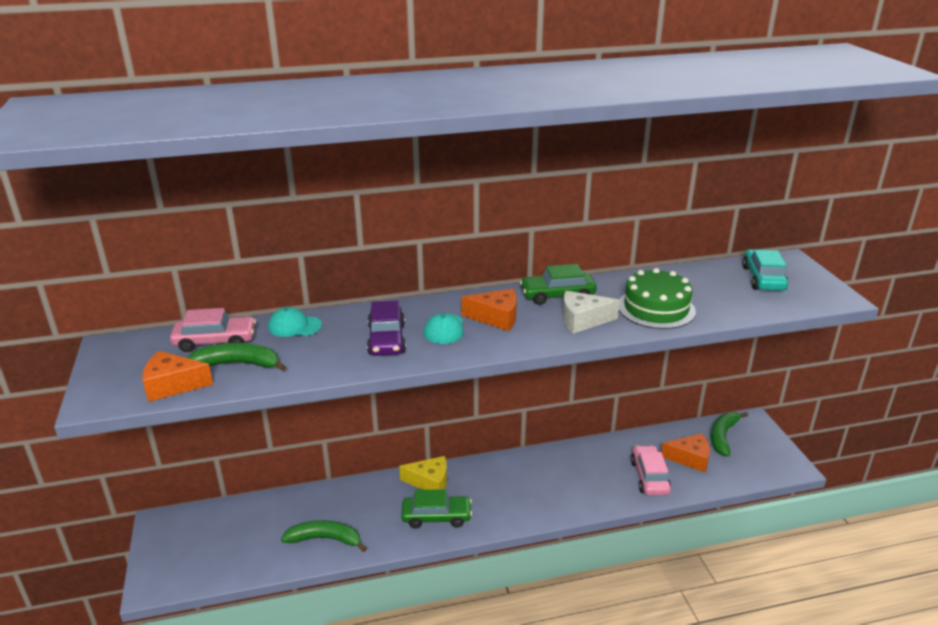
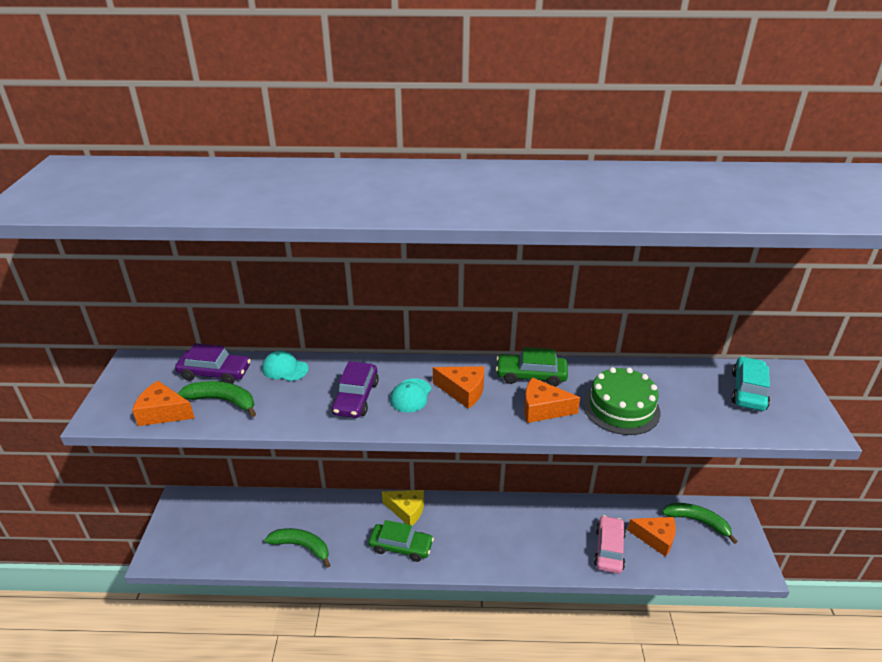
camera: 15 degrees right, 5 degrees up
(215, 341) = (215, 373): pink car -> purple car
(582, 320) = (543, 409): white cheese -> orange cheese
(723, 436) = (697, 521): green banana -> green banana turned 75 degrees clockwise

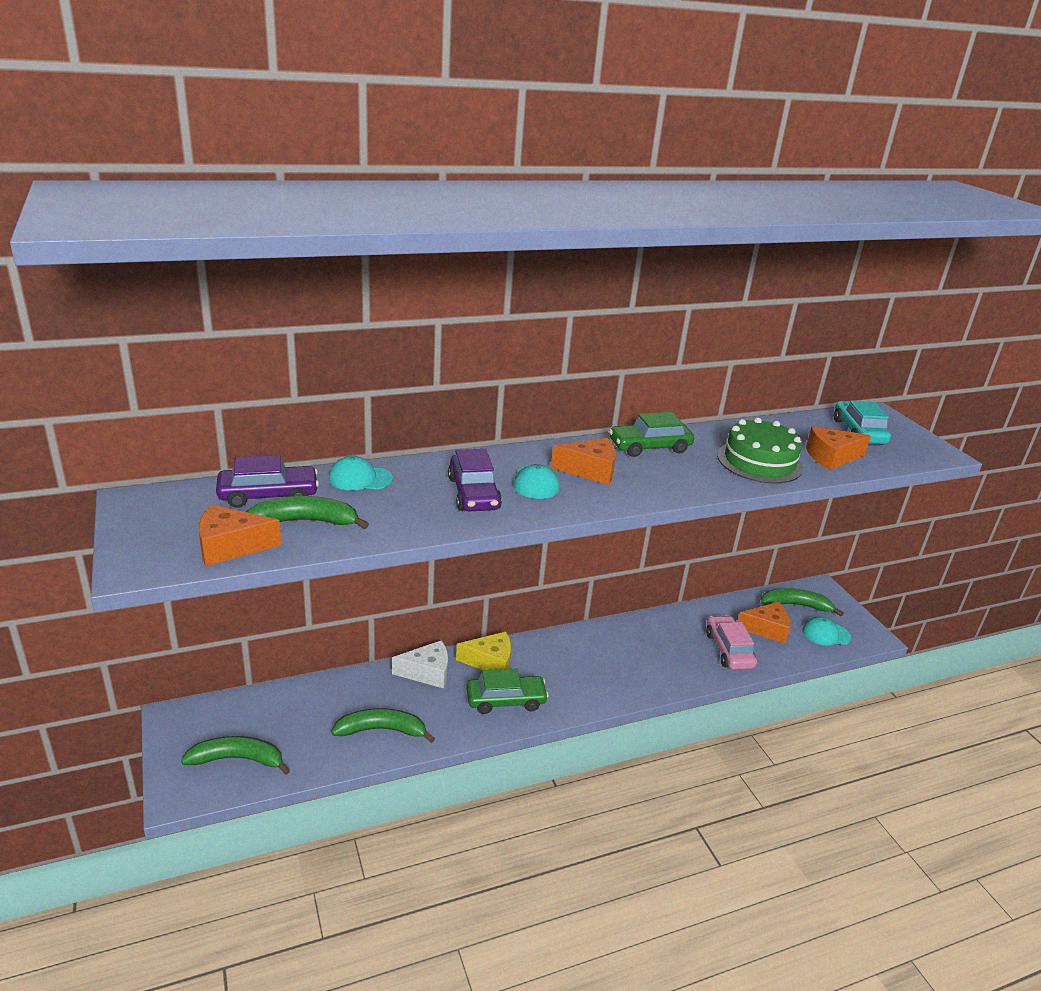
camera: 25 degrees left, 5 degrees down
(201, 542) = (238, 759): none -> green banana
(357, 508) = (427, 672): none -> white cheese
(543, 409) = (685, 474): orange cheese -> orange cheese (831, 457)
(711, 557) = (826, 634): none -> turquoise cap

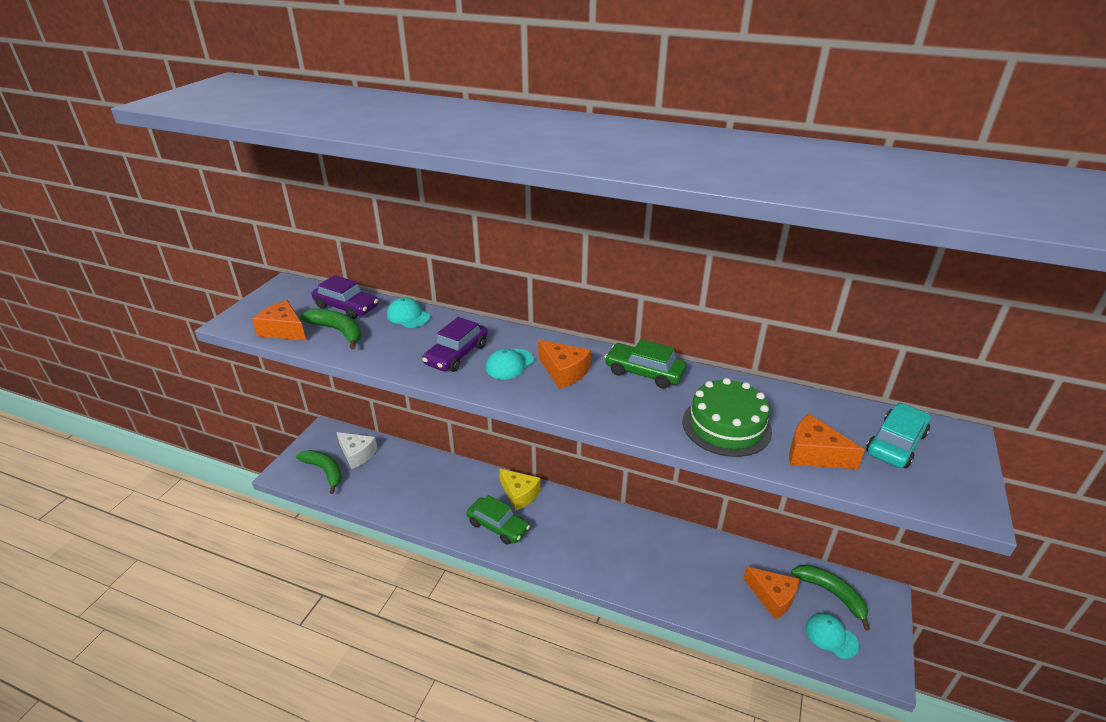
camera: 45 degrees right, 5 degrees up
(381, 730) = (407, 499): green banana -> none
(427, 672) = (473, 479): white cheese -> white cheese (357, 454)
(729, 650) = (713, 592): pink car -> none

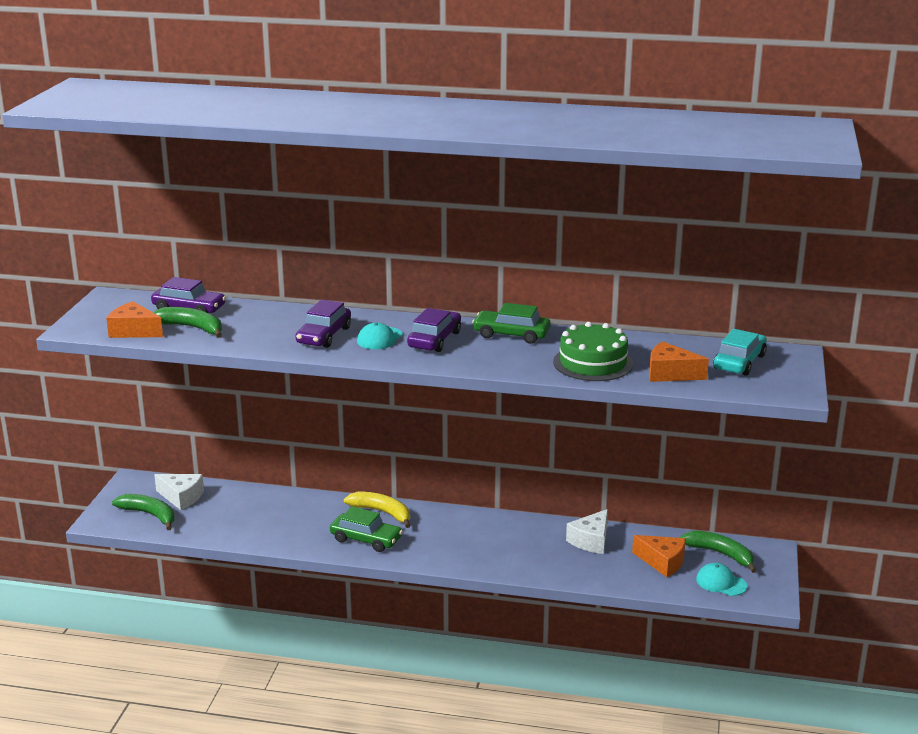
camera: 10 degrees left, 10 degrees down
(408, 316) = (259, 311): turquoise cap -> none
(519, 494) = (382, 512): yellow cheese -> yellow banana
(564, 372) = (434, 340): orange cheese -> purple car
(704, 557) = (591, 541): none -> white cheese

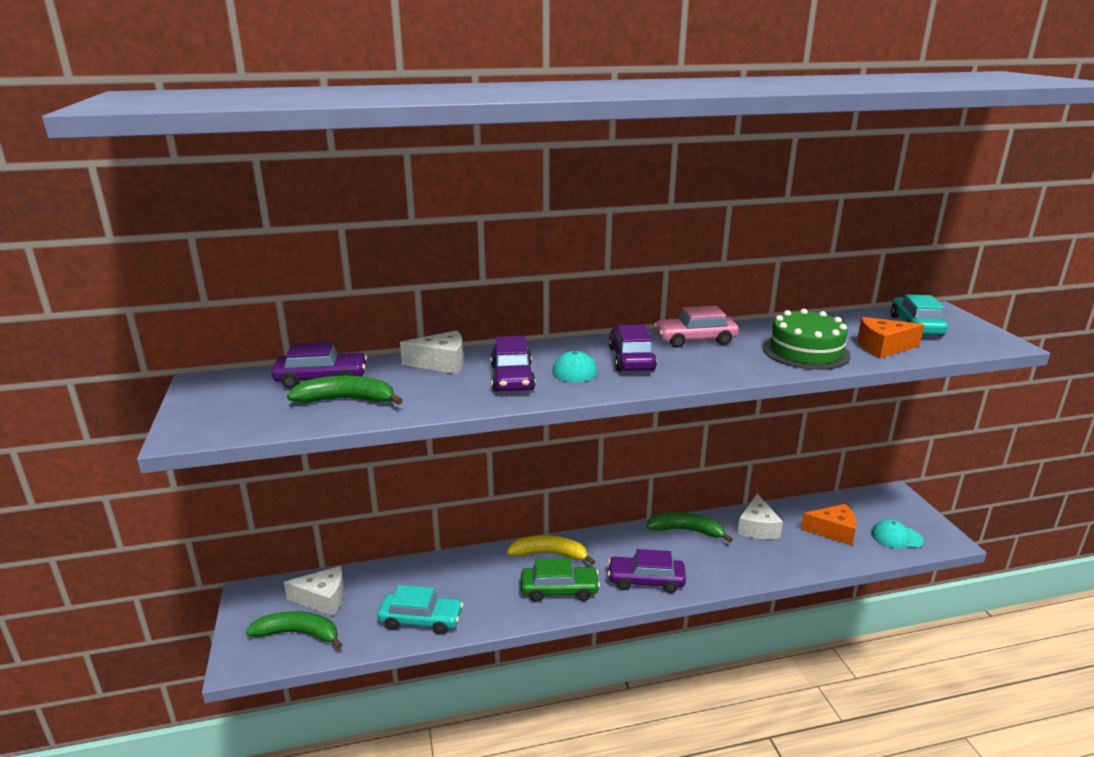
camera: 25 degrees left, 0 degrees up
(134, 331) = (274, 419): orange cheese -> none
(242, 530) = (421, 620): none -> turquoise car
(285, 314) = (441, 363): none -> white cheese
(444, 552) = (646, 580): none -> purple car
(511, 334) = (695, 340): green car -> pink car
(720, 554) = (865, 509): green banana -> green banana (686, 530)

